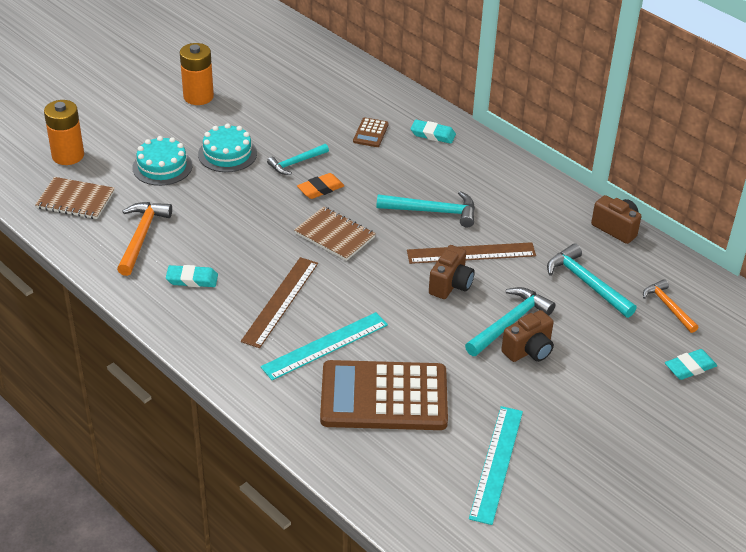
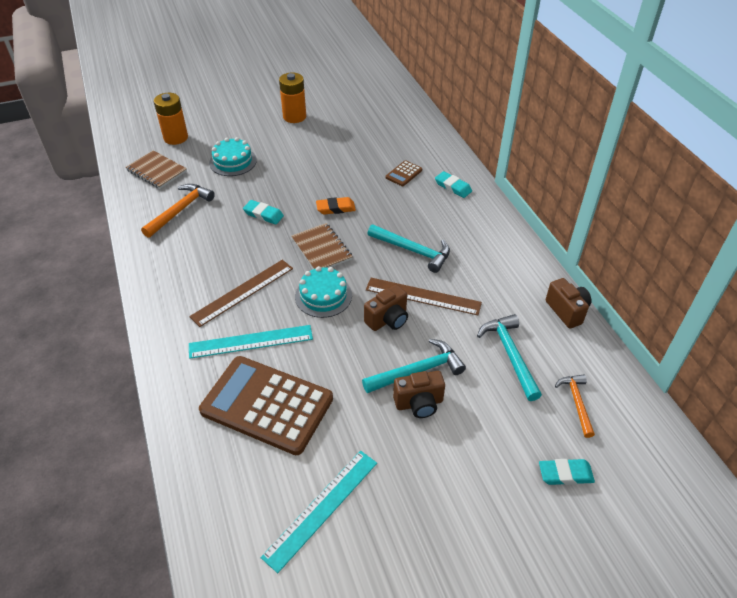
camera: 25 degrees right, 5 degrees up
(192, 279) = (191, 254): turquoise eraser -> turquoise eraser (263, 214)
(227, 154) = (285, 163): turquoise cake -> turquoise cake (323, 296)
(296, 163) = (331, 183): turquoise hammer -> none

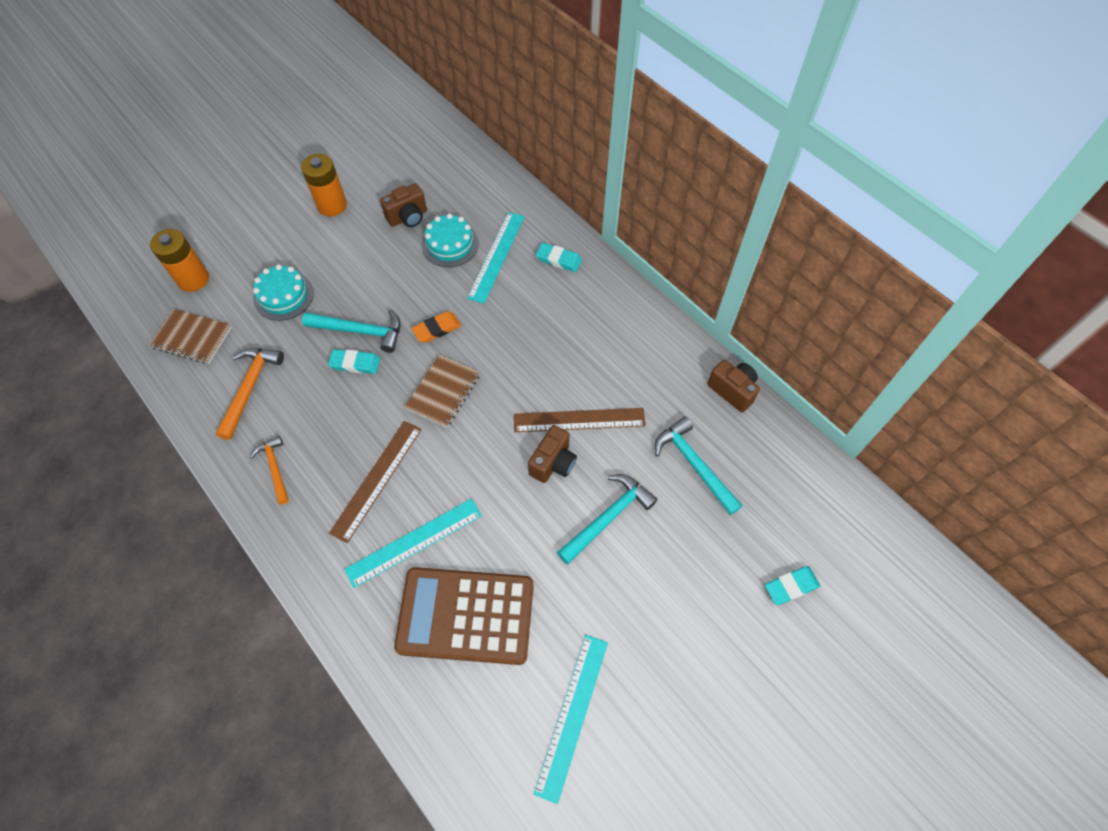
camera: 20 degrees left, 15 degrees up
(321, 249) = (443, 392): brown notebook -> brown notebook turned 75 degrees clockwise
(323, 296) = (470, 455): turquoise cake -> turquoise cake (450, 244)
(404, 174) = (496, 256): brown calculator -> turquoise ruler
(413, 251) = (546, 362): turquoise hammer -> turquoise hammer (360, 331)
(419, 403) = (623, 556): brown camera -> brown camera (408, 217)
(576, 402) = (776, 500): orange hammer -> orange hammer (275, 468)

